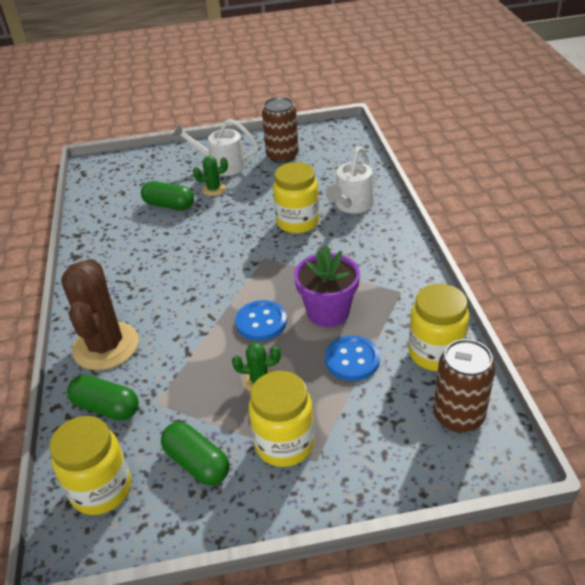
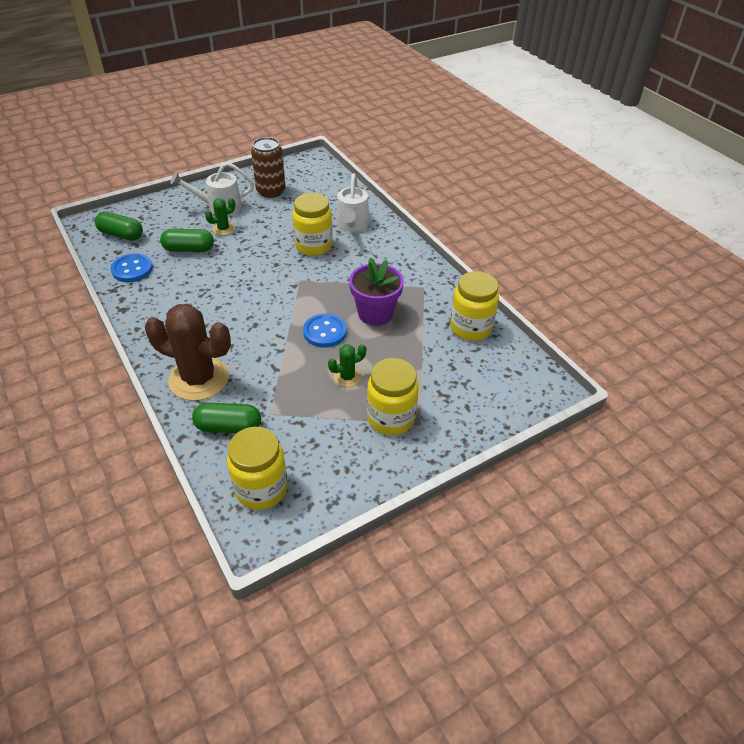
camera: 25 degrees left, 5 degrees up
(106, 346) = (199, 379): brown cactus -> brown cactus turned 45 degrees counterclockwise
(197, 463) = (329, 449): green capsule -> green capsule (121, 235)
(352, 360) = (411, 345): blue button -> blue button (132, 269)
(458, 416) = (506, 368): brown can -> none

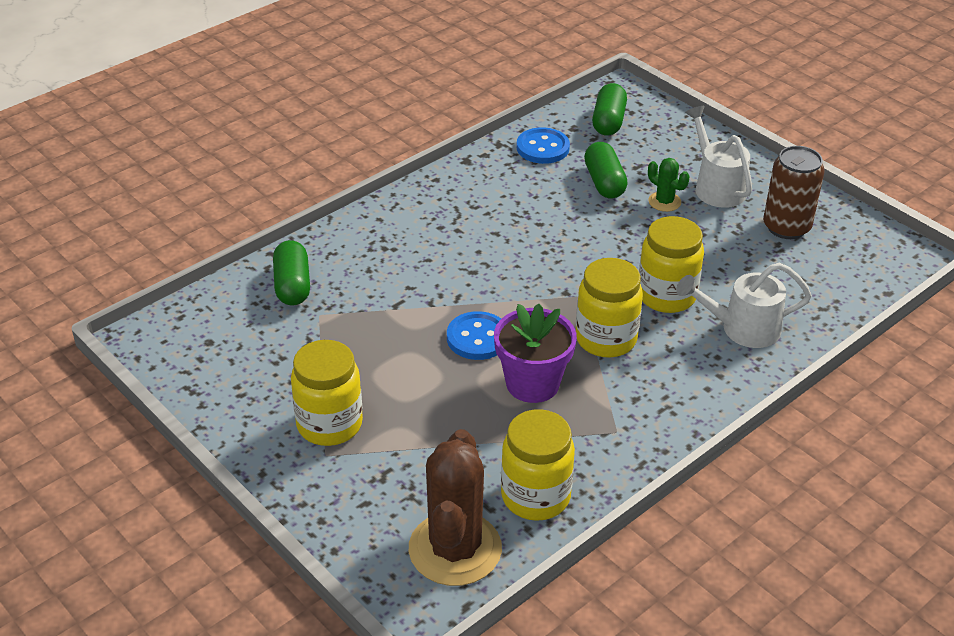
camera: 80 degrees right, 5 degrees down
(199, 379) = (363, 246): brown cactus -> brown cactus (455, 549)
(261, 489) = (206, 329): yellow jar -> yellow jar (606, 339)
(347, 377) = (395, 373): green cactus -> none

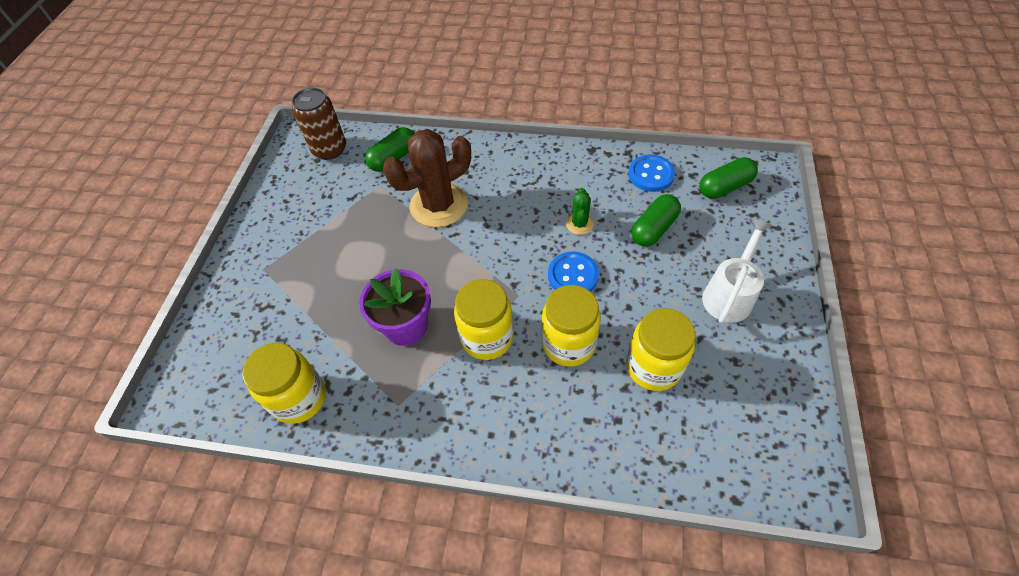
camera: 55 degrees right, 15 degrees up
(329, 424) = (289, 253): yellow jar -> yellow jar (653, 367)
(455, 549) = (224, 385): brown cactus -> brown cactus (439, 205)
(477, 338) = (425, 269): blue button -> blue button (573, 275)
(664, 202) = (673, 275): green cactus -> green cactus (579, 224)
(741, 329) = (579, 416): white watering can -> none
(786, 227) = (735, 371): brown can -> brown can (329, 149)

